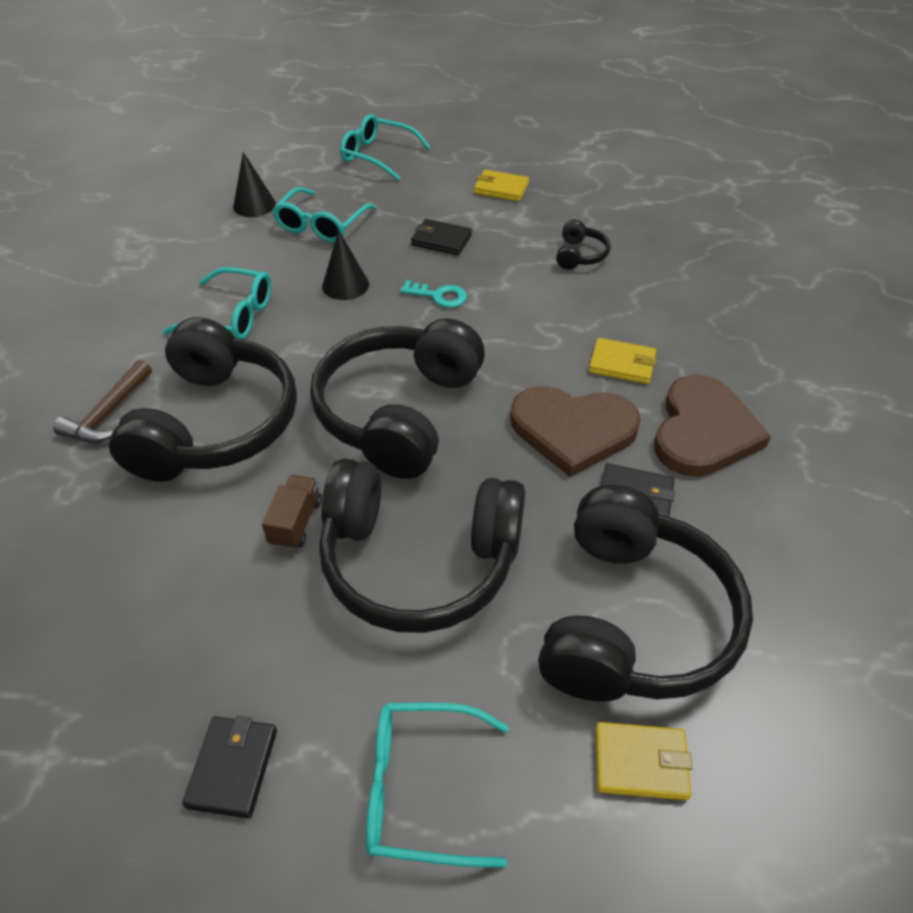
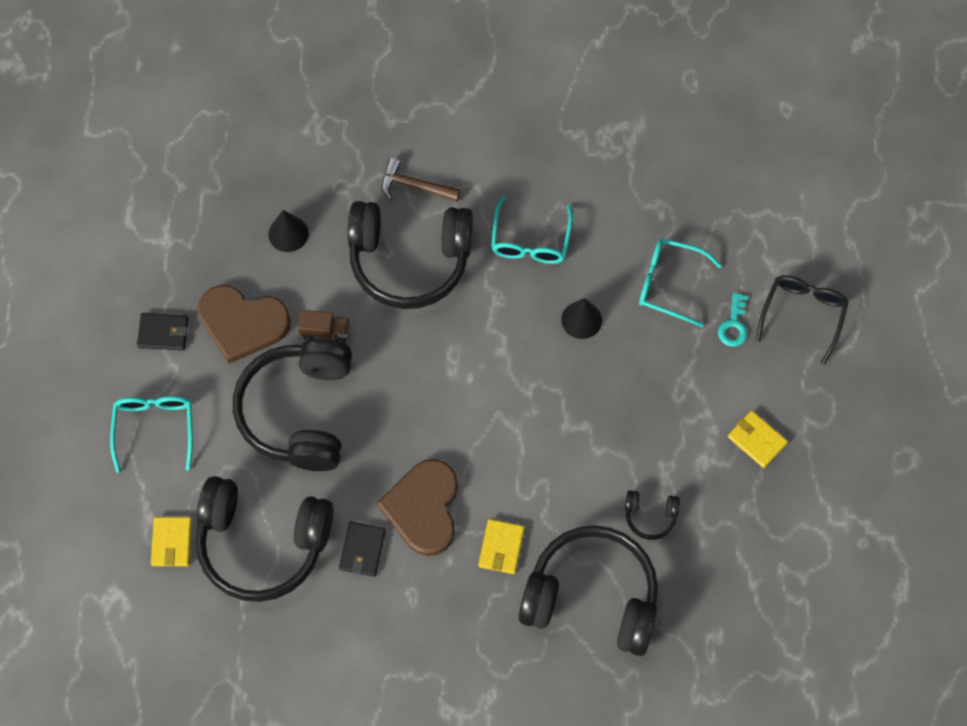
camera: 85 degrees right, 20 degrees up
(254, 205) = (694, 219): black cone -> black cone (288, 233)
(377, 155) = (803, 314): turquoise glasses -> black glasses
(398, 412) = (431, 382): black headphones -> black headphones (592, 597)
(439, 296) = (575, 397): turquoise key -> turquoise key (734, 325)
(441, 240) = (659, 391): black wallet -> none
(501, 188) = (757, 440): yellow wallet -> yellow wallet turned 60 degrees counterclockwise
(703, 431) = (430, 604): brown heart -> brown heart (242, 323)

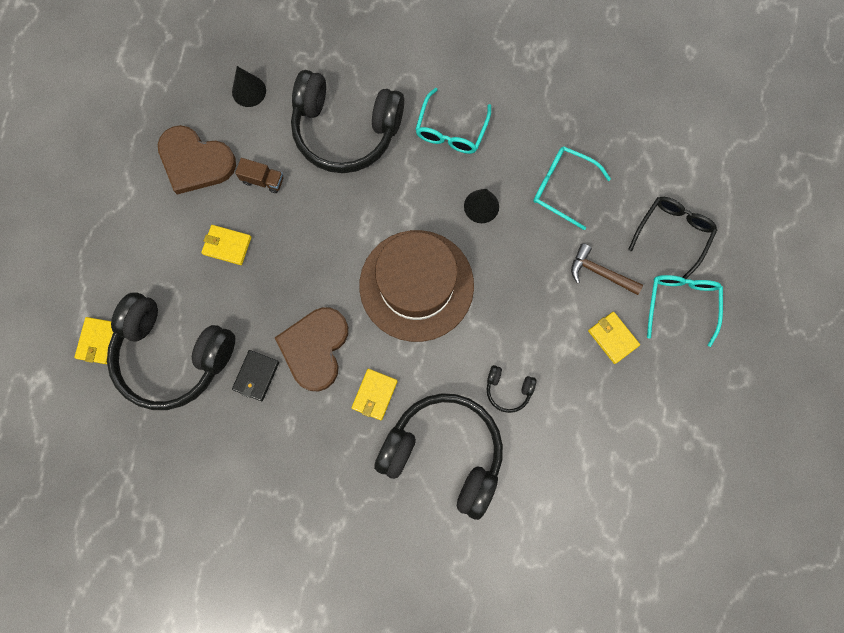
camera: 10 degrees right, 10 degrees up
(154, 429) = (104, 240): turquoise glasses -> turquoise glasses (681, 304)
(163, 333) = (128, 159): black wallet -> none
(299, 411) = (227, 245): black headphones -> yellow wallet
(414, 186) = (362, 67): brown hammer -> brown hammer (599, 272)
(525, 419) = (416, 285): none -> brown hat
(734, 325) = (611, 232): turquoise key -> none

